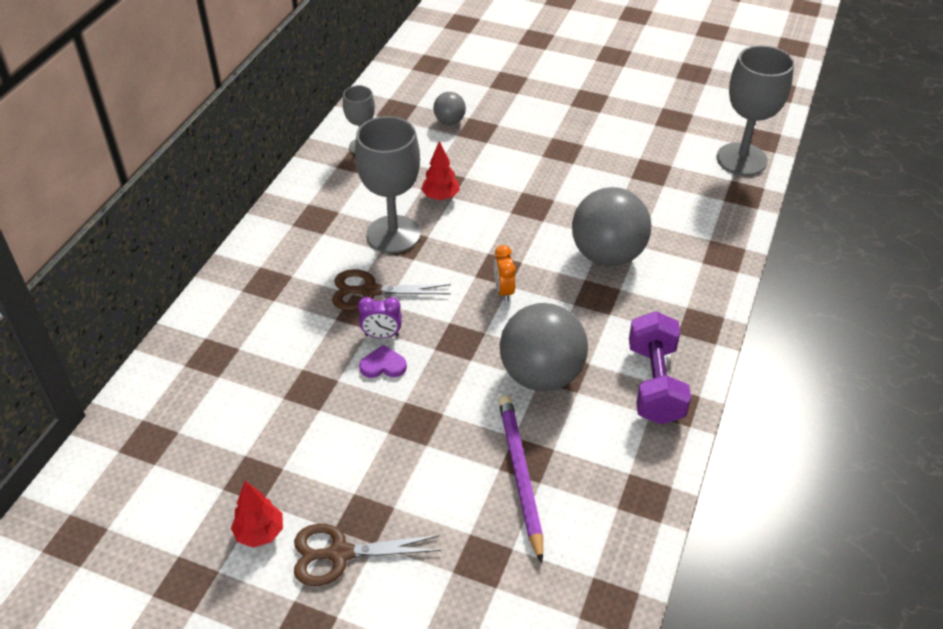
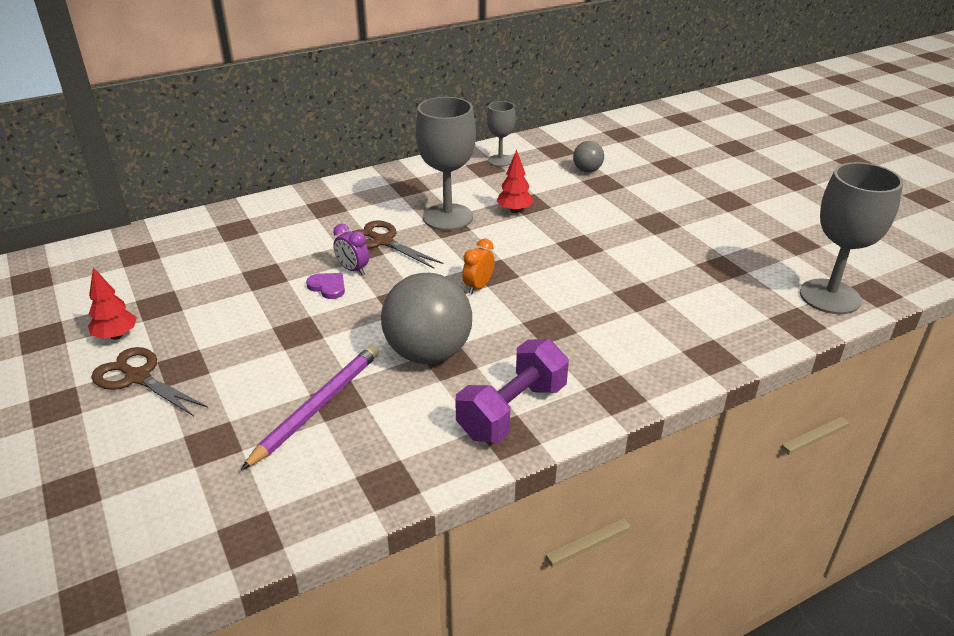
camera: 40 degrees right, 10 degrees down
(607, 255) = (598, 304): grey ball -> none

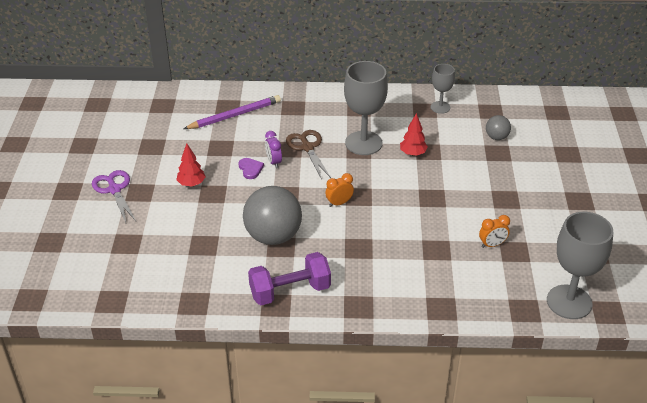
camera: 30 degrees right, 5 degrees up
(116, 336) = (118, 159): red tree -> red tree (191, 184)
(138, 377) = (114, 190): brown scissors -> purple scissors
(317, 407) = (190, 245): purple pencil -> purple pencil (234, 115)
(692, 270) = (492, 245): none -> orange clock

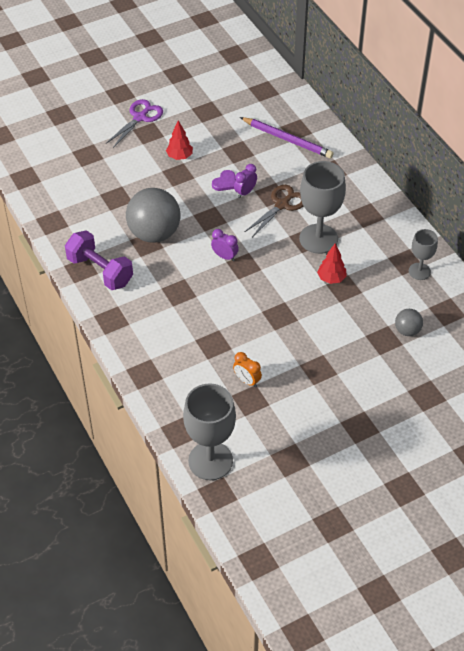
camera: 60 degrees right, 10 degrees up
(339, 203) = (225, 256): orange clock -> purple clock

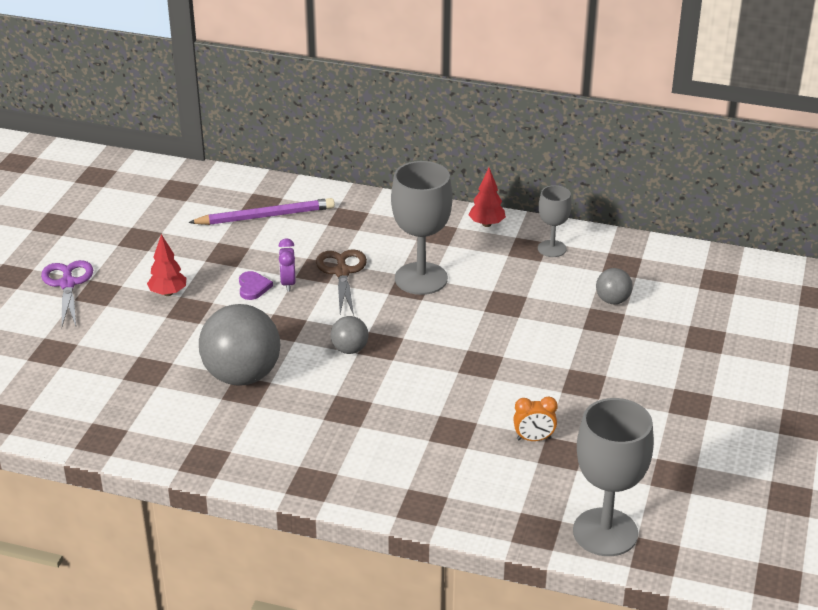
camera: 45 degrees left, 15 degrees down
(100, 271) = (231, 447): purple dumbbell -> none
(225, 256) = (350, 349): purple clock -> grey ball
(331, 278) = (482, 303): red tree -> red tree (486, 224)

